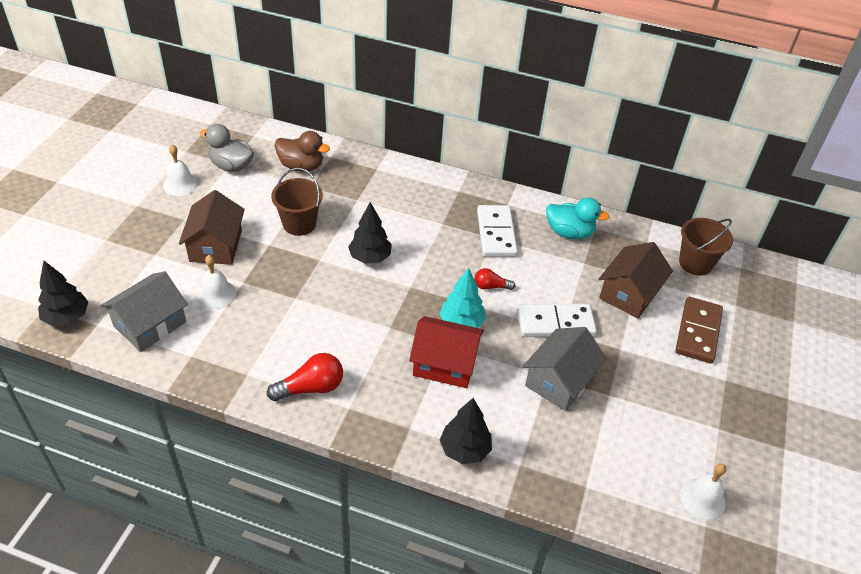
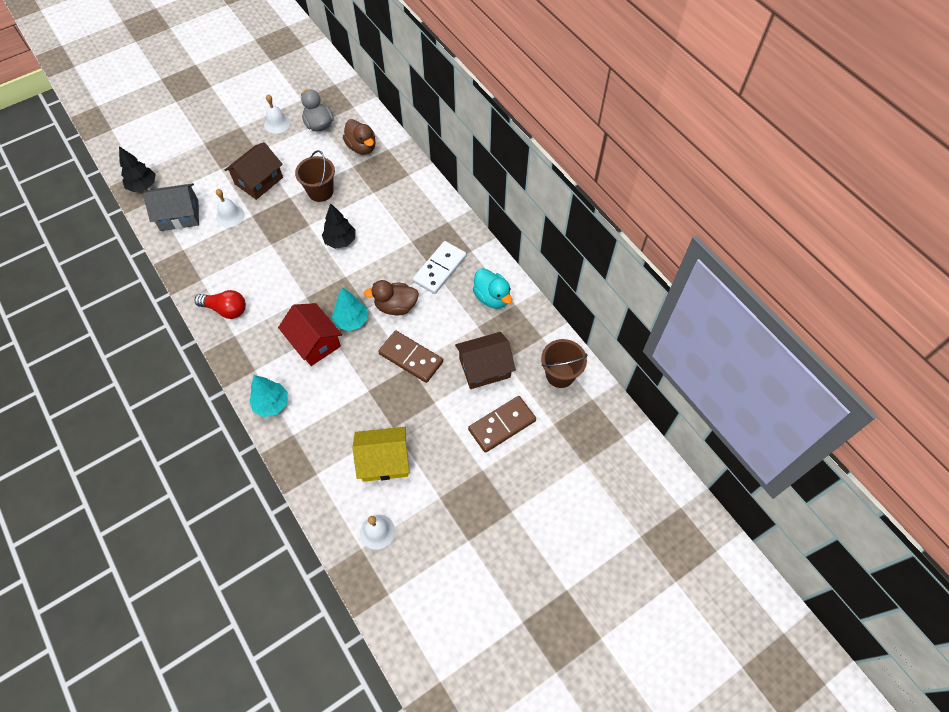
camera: 40 degrees right, 15 degrees up
(464, 449) = (271, 404): black tree -> turquoise tree
(491, 286) = (396, 306): red light bulb -> brown duck
(555, 323) = (411, 358): white domino -> brown domino
(559, 381) = (371, 398): grey house -> none
(635, 429) = (384, 460): none -> yellow house

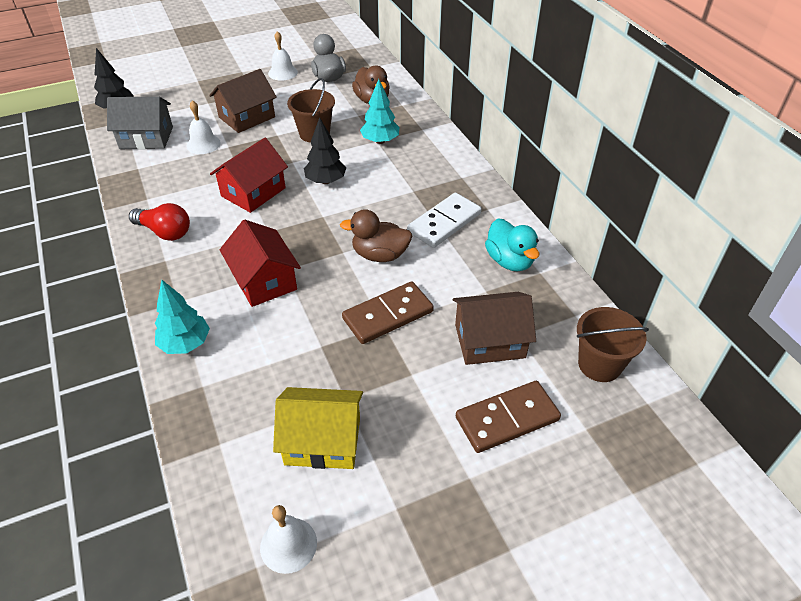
camera: 10 degrees right, 15 degrees down
(285, 260) = (253, 192): none -> red house
(352, 320) = (319, 263): turquoise tree -> turquoise tree (380, 141)
(411, 358) = (388, 315): brown domino -> brown domino turned 75 degrees counterclockwise

